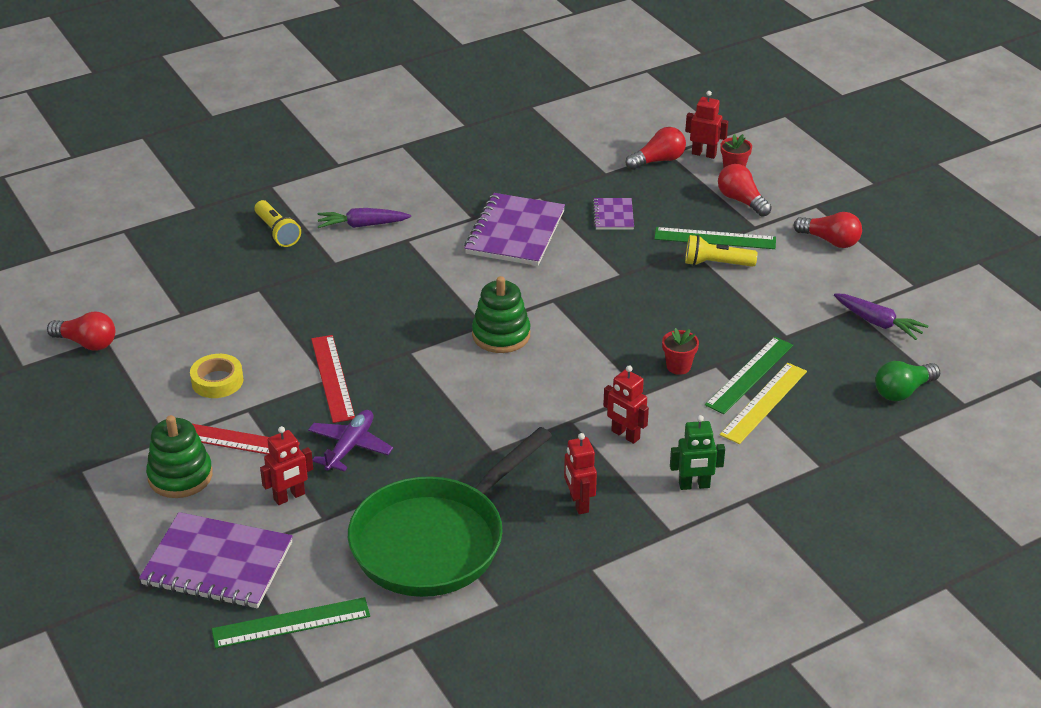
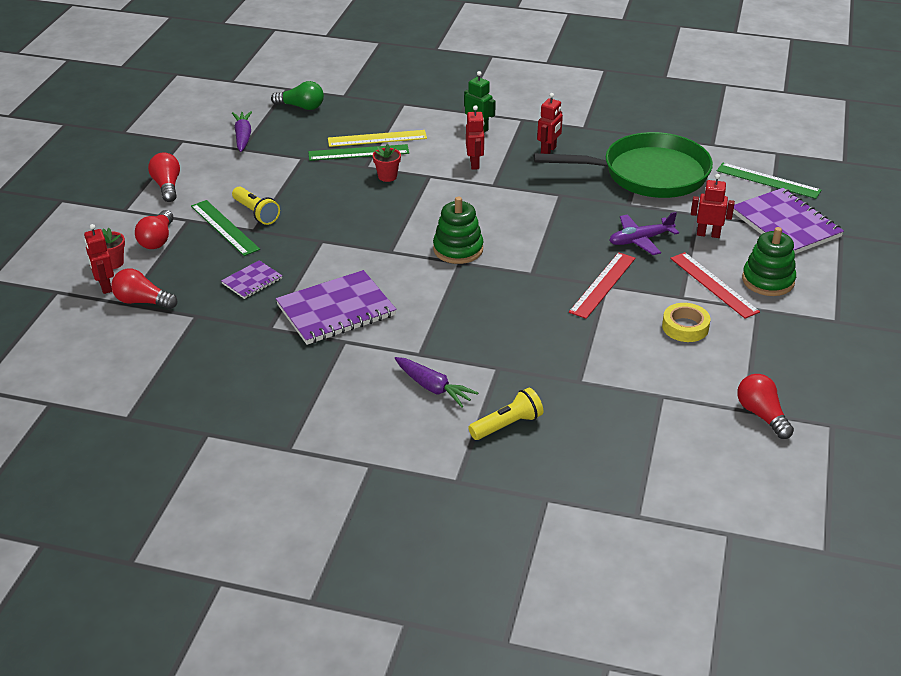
camera: 135 degrees left, 0 degrees up
(277, 232) = (507, 425): yellow flashlight -> yellow flashlight turned 45 degrees clockwise

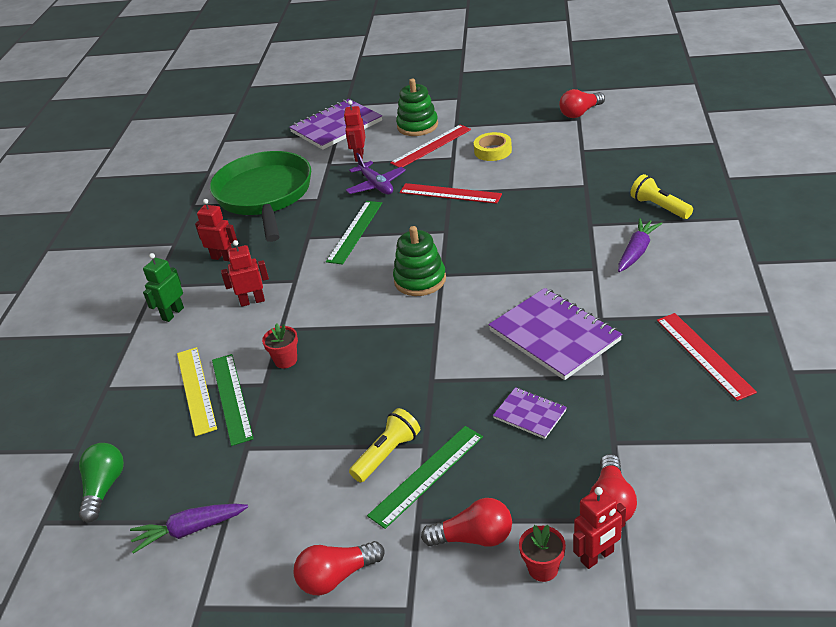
camera: 95 degrees left, 0 degrees up
(259, 388) = (704, 355): none -> red ruler
(768, 180) = (270, 140): green ruler -> green ruler (355, 231)

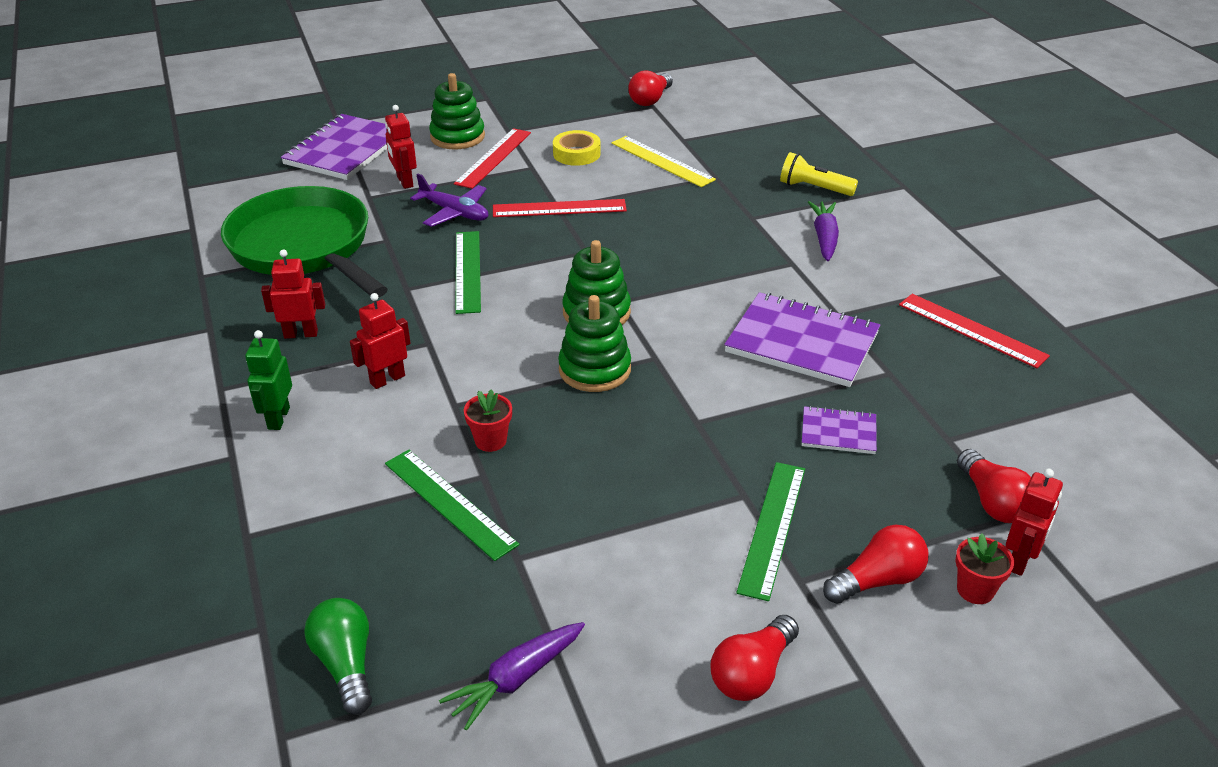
camera: 30 degrees left, 0 degrees up
(196, 390) = (389, 505): yellow ruler -> yellow ruler (662, 161)
(387, 454) = (707, 517): yellow flashlight -> none
(388, 323) = (594, 369): none -> green stacking toy

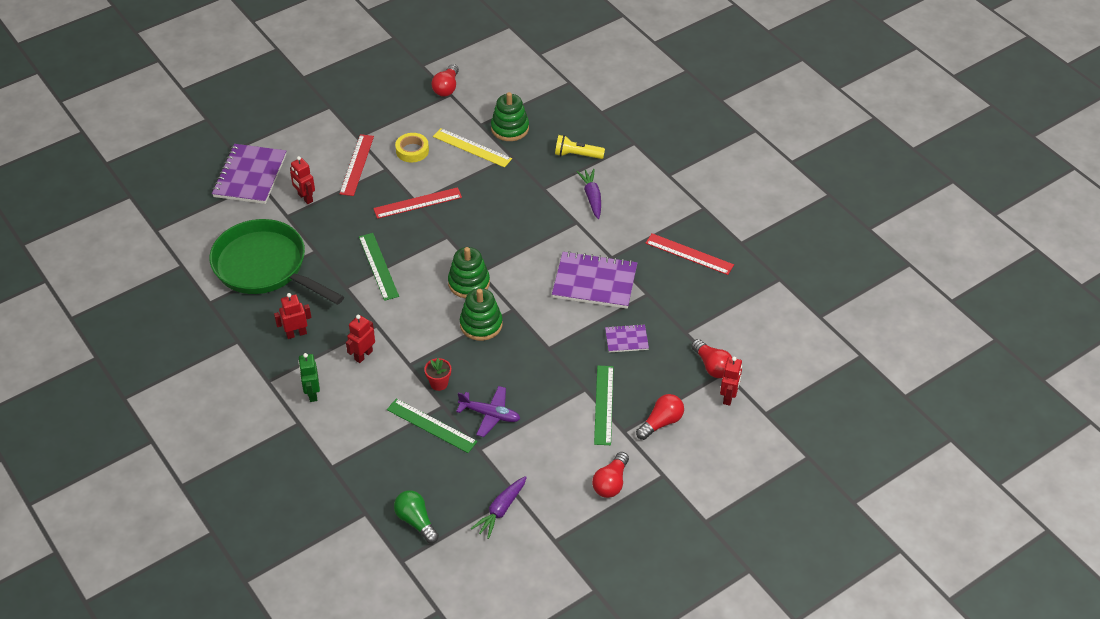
camera: 15 degrees left, 10 degrees up
(454, 212) = (350, 219): purple plane -> purple plane (490, 415)
(457, 137) = (324, 149): green stacking toy -> green stacking toy (510, 128)
(975, 590) = (708, 418): red flower pot -> none

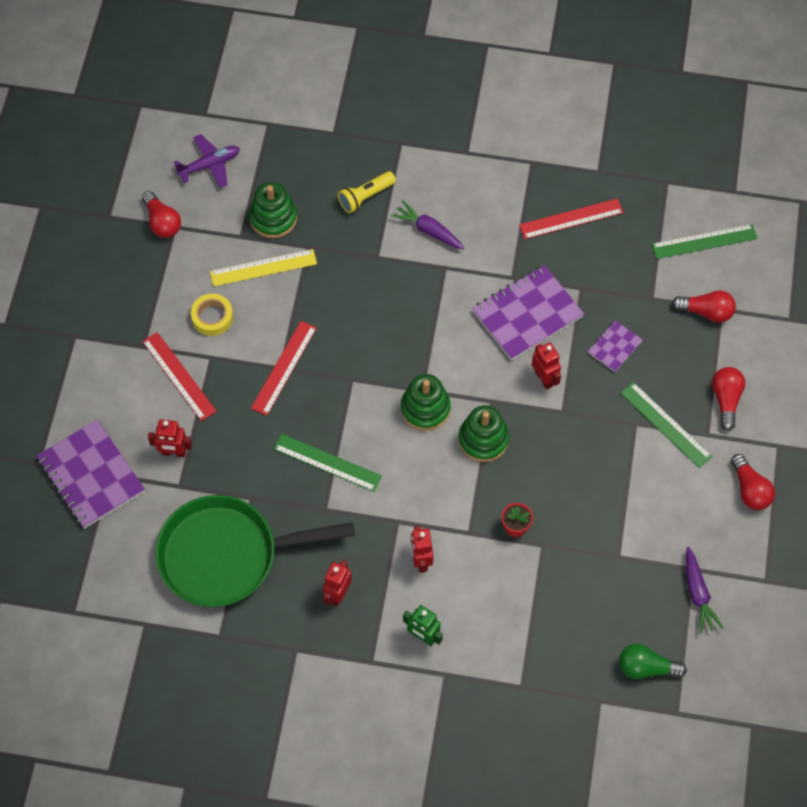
camera: 45 degrees left, 15 degrees up
(431, 425) = (556, 572): green ruler -> green ruler (704, 241)
(490, 415) = (590, 517): purple plane -> purple plane (209, 165)
(729, 397) = (749, 329): red robot -> red robot (544, 379)

